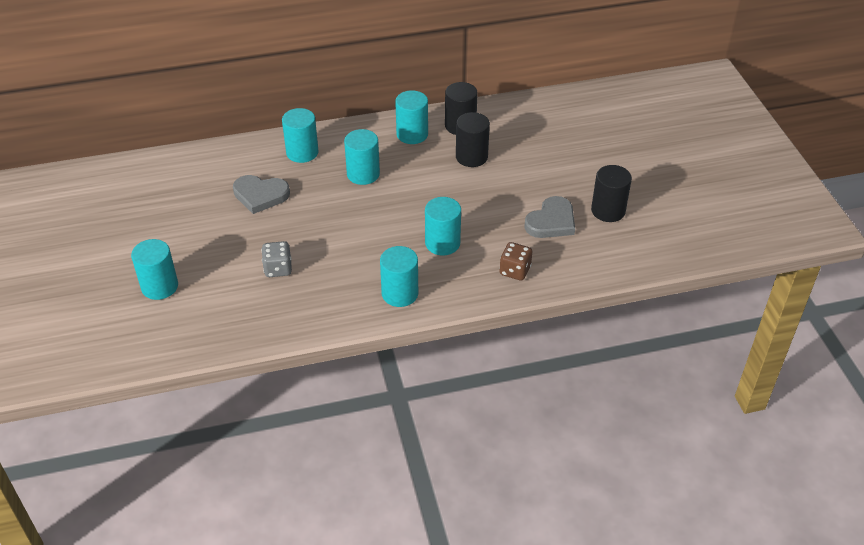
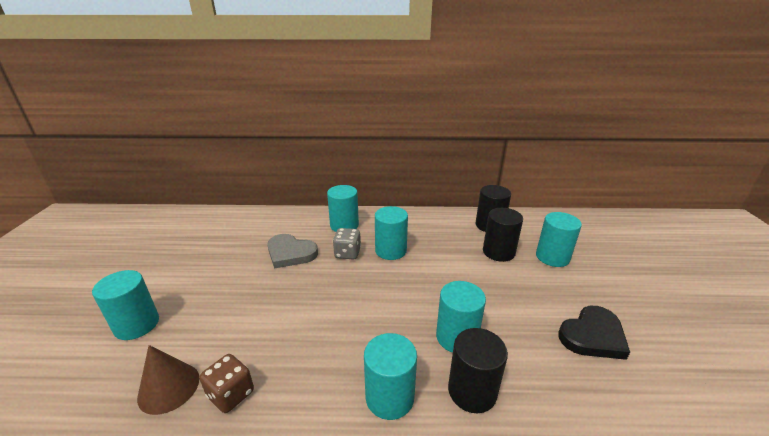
camera: 15 degrees right, 15 degrees down
(227, 321) = (169, 387): none -> brown cone
(278, 269) = (264, 330): grey dice -> grey dice (347, 253)
(412, 134) = (444, 226): turquoise cylinder -> turquoise cylinder (552, 257)
(515, 271) = (549, 397): brown dice -> brown dice (231, 394)
(551, 221) = (592, 336): grey heart -> black heart
(608, 210) = (665, 335): black cylinder -> black cylinder (472, 391)

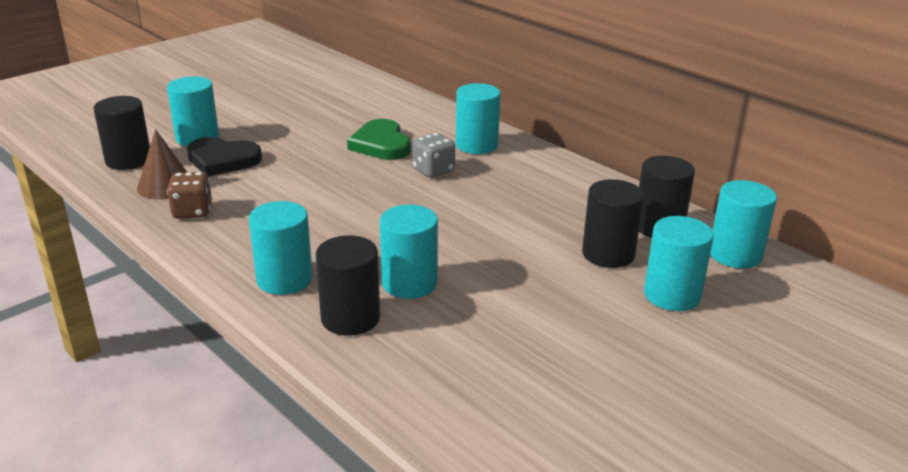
camera: 45 degrees right, 0 degrees up
(91, 387) = (128, 160): none -> black cylinder
(290, 253) = (381, 144): grey heart -> green heart
(390, 250) = (482, 190): turquoise cylinder -> turquoise cylinder (735, 254)
(592, 336) = (550, 368): black heart -> black heart (222, 160)

